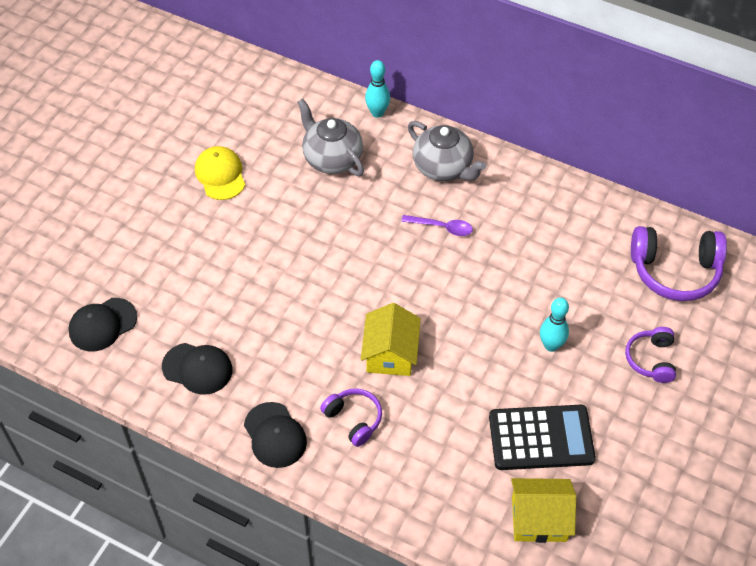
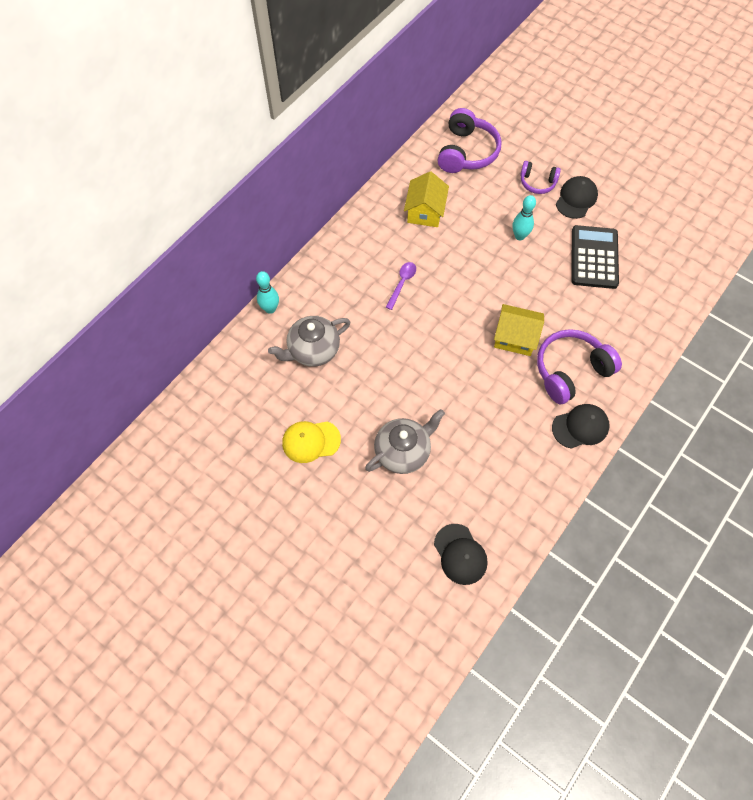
camera: 80 degrees left, 10 degrees up
(197, 368) = (514, 478): black cap -> black cap (576, 199)
(354, 419) = (570, 370): purple headphones -> purple headphones, size x1.73
(443, 168) = (342, 272): grey teapot -> grey teapot (403, 451)
(539, 519) = (655, 271): yellow house -> yellow house (425, 211)

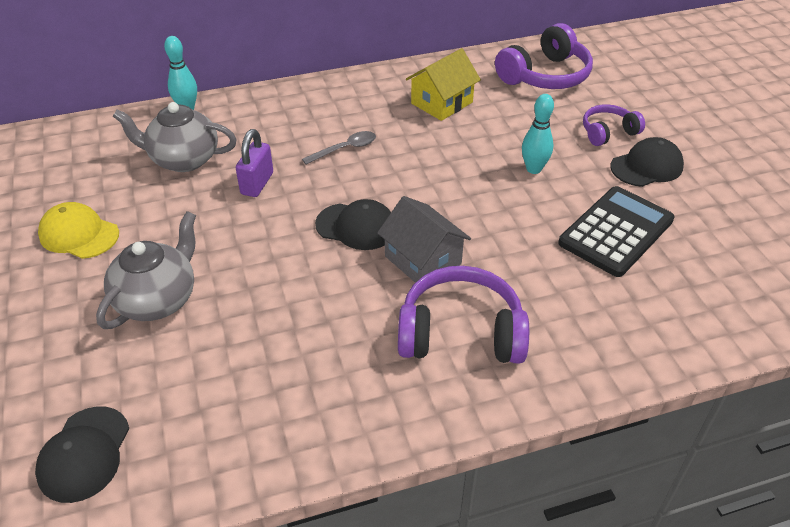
camera: 35 degrees right, 20 degrees down
(376, 341) = (257, 184): none -> purple padlock
(402, 283) = (345, 149): purple spoon -> grey spoon
(403, 451) = (158, 299): grey teapot -> grey teapot turned 60 degrees counterclockwise
(515, 337) = (423, 260): yellow house -> grey house
(537, 182) = (608, 132): purple headphones -> purple headphones turned 105 degrees clockwise
(580, 427) = (407, 404): black cap -> black cap (356, 226)

